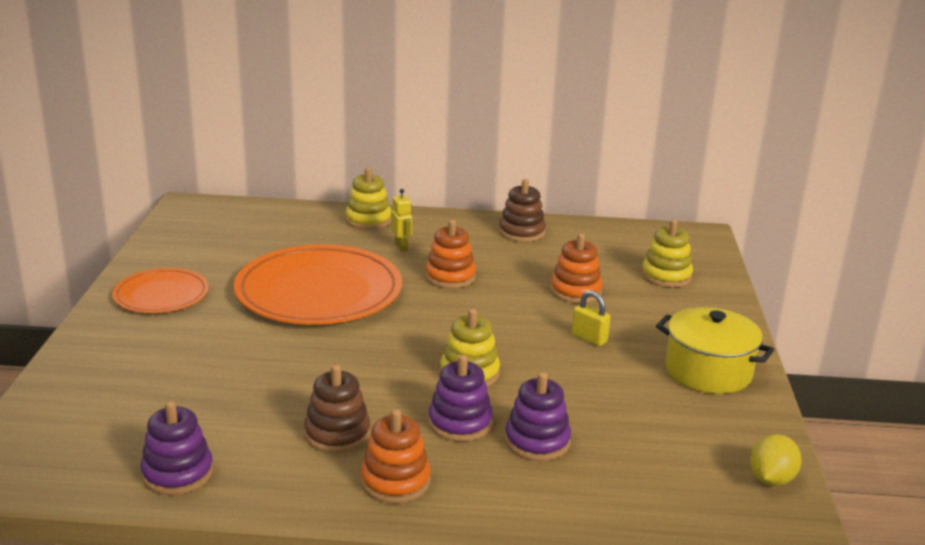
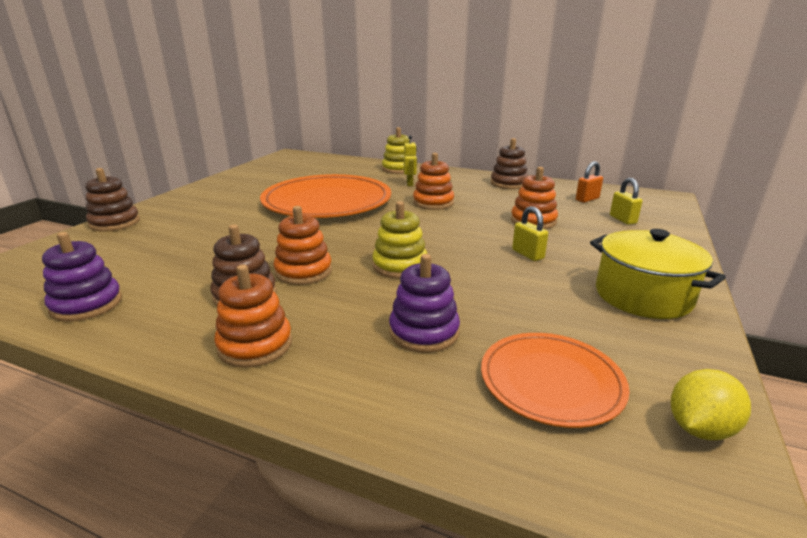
camera: 20 degrees right, 0 degrees up
(71, 364) = (115, 223): none -> brown stacking toy
(161, 295) = (220, 193): orange plate -> orange plate (551, 381)
(374, 396) = (303, 272): none -> orange stacking toy
(460, 423) = (360, 303): purple stacking toy -> none
(620, 249) = (587, 199): none -> orange padlock
(666, 276) = (622, 219): yellow stacking toy -> yellow padlock

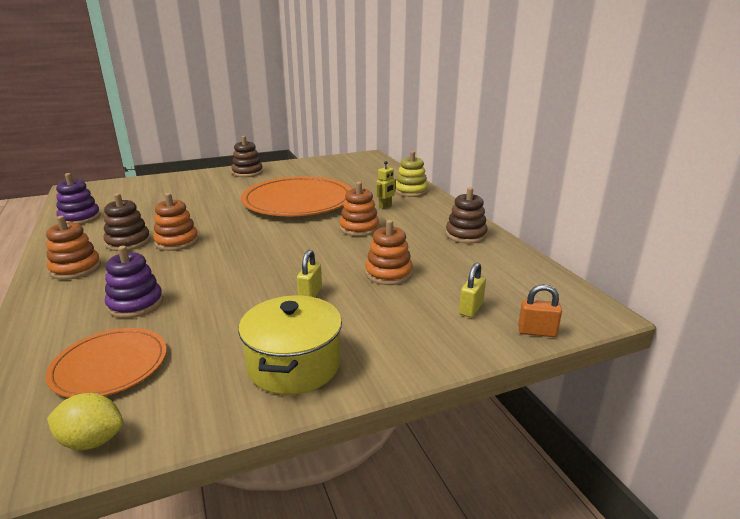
camera: 45 degrees right, 0 degrees up
(115, 223) = (177, 177): brown stacking toy -> brown stacking toy (247, 172)
(400, 266) = (223, 262): yellow stacking toy -> none
(587, 199) = (496, 277): orange padlock -> orange padlock (537, 332)

